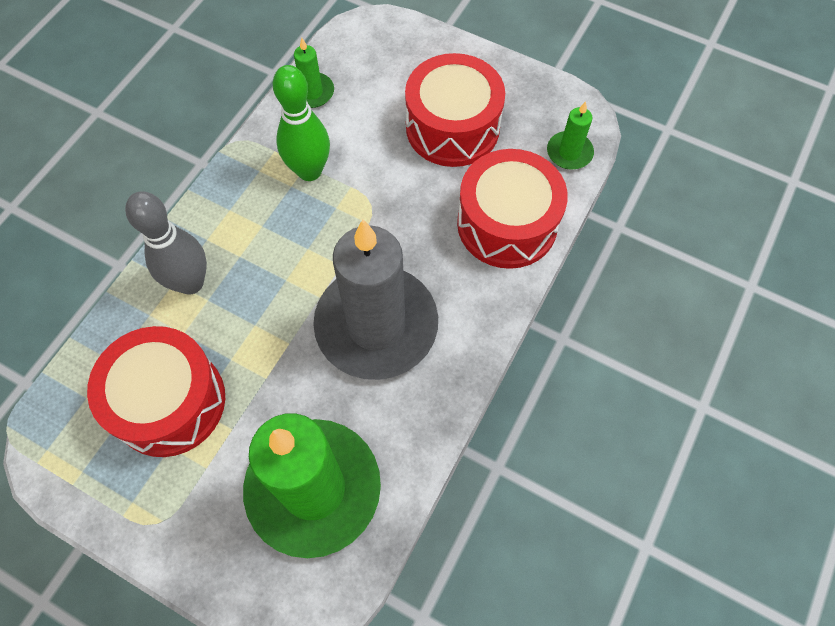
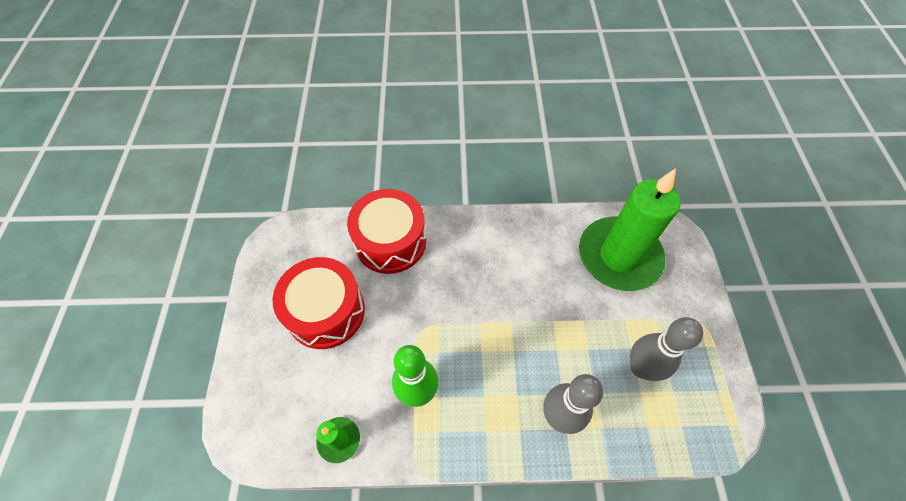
camera: 120 degrees left, 5 degrees down
(169, 402) = (640, 368): red drum -> grey bowling pin
(376, 325) = (506, 277): grey candle -> none
(569, 152) = (314, 231): green candle -> none

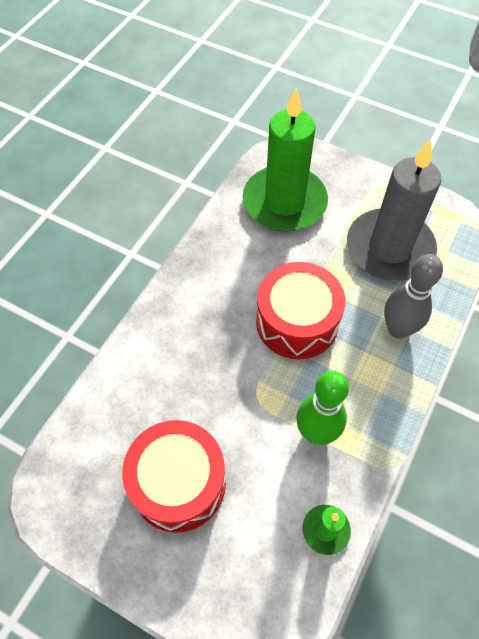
camera: 60 degrees left, 0 degrees up
(390, 241) = (138, 379): red drum -> red drum (297, 322)
(640, 368) = (389, 248): grey bowling pin -> grey candle

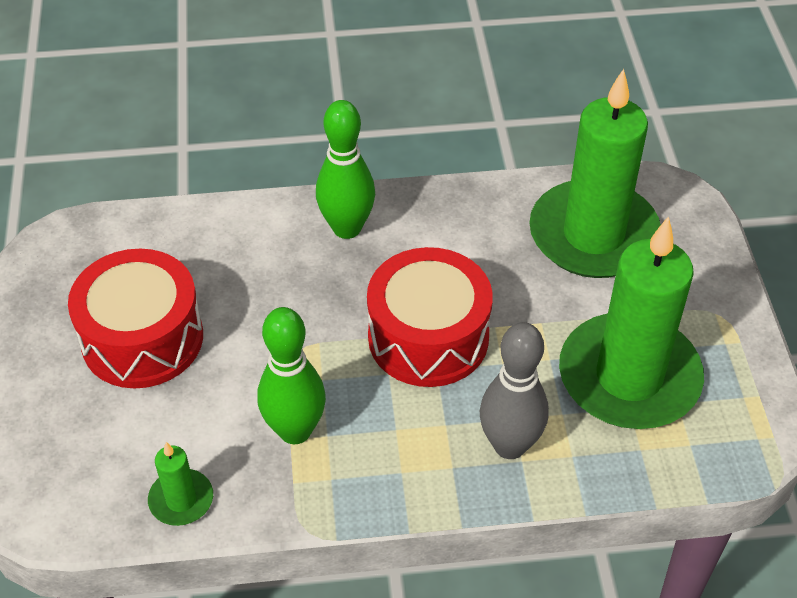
camera: 55 degrees right, 10 degrees down
(182, 313) = (347, 228): none -> green bowling pin
(389, 248) = (629, 377): grey candle -> green candle

